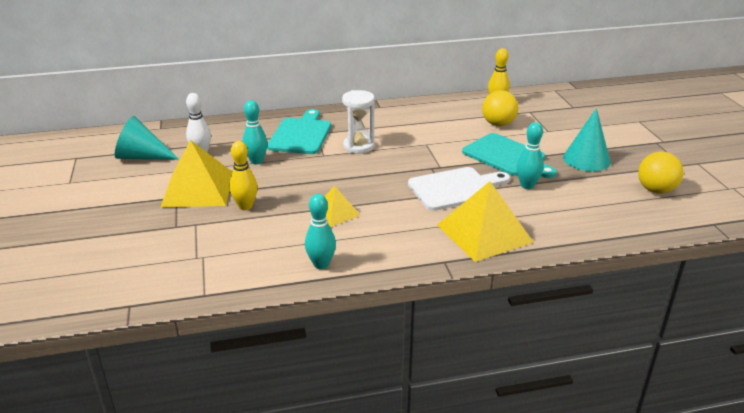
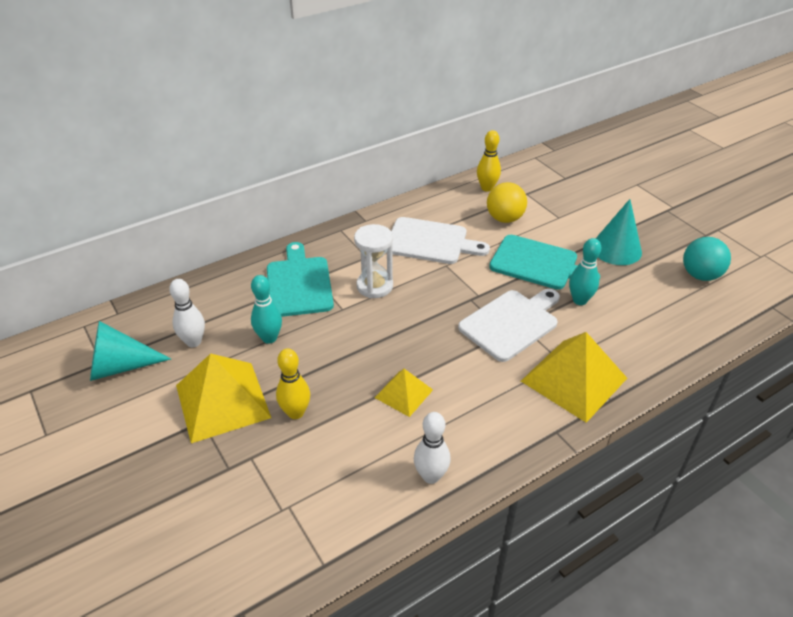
camera: 20 degrees left, 10 degrees up
(321, 264) = (431, 476): turquoise bowling pin -> white bowling pin
(423, 128) = (430, 242): none -> white cutting board
(656, 190) = (700, 275): yellow ball -> turquoise ball

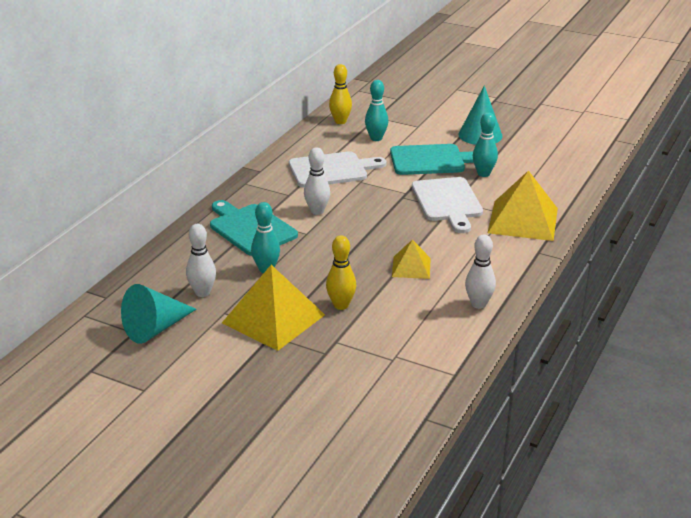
camera: 30 degrees left, 10 degrees down
(374, 286) = (317, 211): white hourglass -> white bowling pin
(504, 218) = (376, 138): yellow ball -> turquoise bowling pin
(511, 323) = (447, 202): white cutting board -> white cutting board turned 150 degrees clockwise
(700, 275) = (553, 134): turquoise ball -> none

